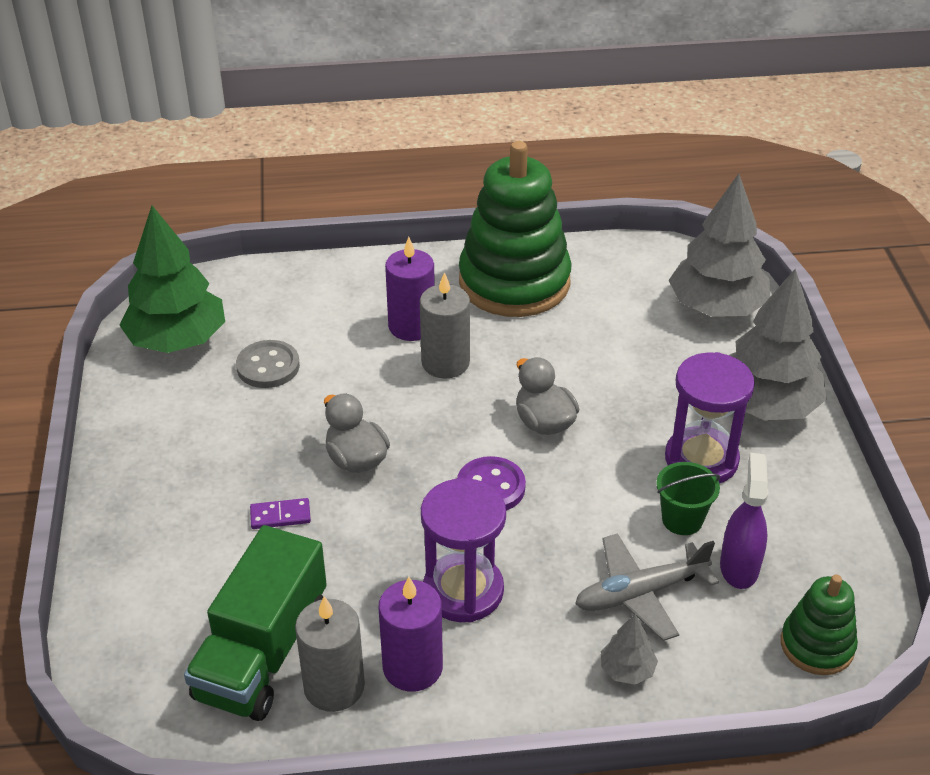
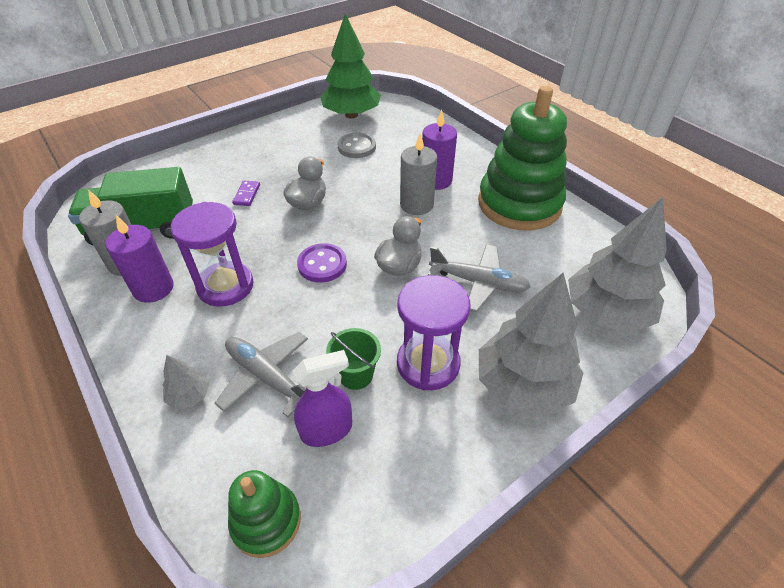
camera: 60 degrees right, 5 degrees up
(280, 516) = (247, 195): purple domino -> purple domino turned 45 degrees clockwise
(615, 373) = (478, 282): none -> grey plane

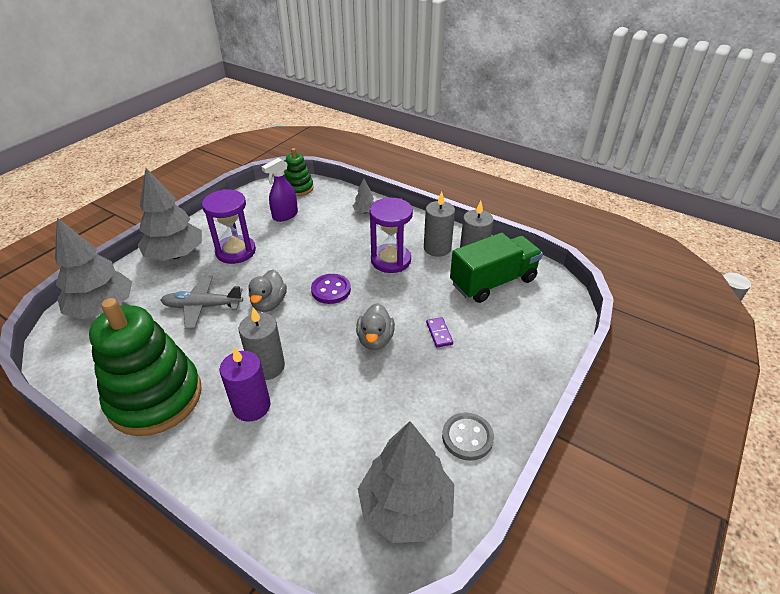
camera: 160 degrees right, 5 degrees down
(153, 288) = (437, 248): purple candle -> grey candle
(267, 377) = (329, 226): grey plane -> none
(351, 115) = (406, 507): green tree -> grey tree
(356, 375) = (278, 238): green bucket -> none
(357, 147) = (365, 435): grey button -> grey button (467, 437)

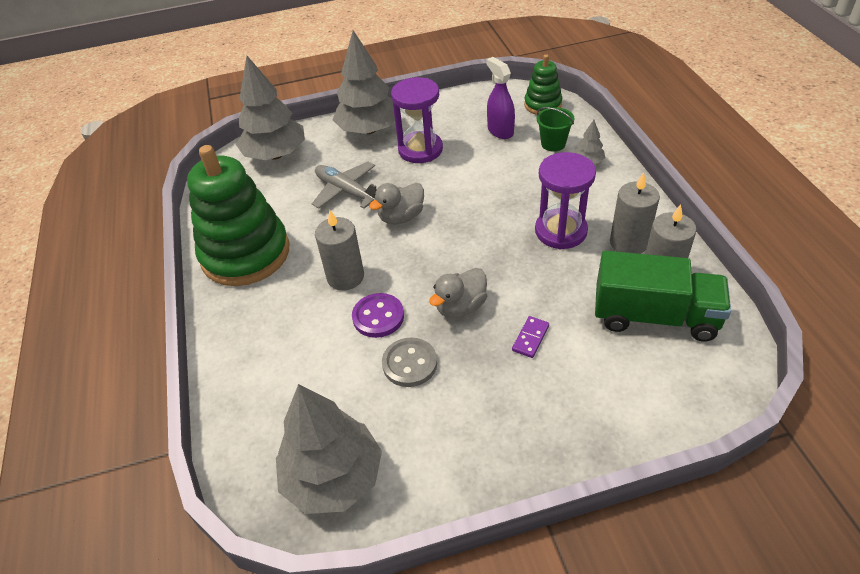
camera: 45 degrees right, 5 degrees up
(251, 406) = (302, 305): purple candle -> none
(285, 215) = (500, 131): purple spray bottle -> purple spray bottle turned 60 degrees clockwise
(331, 210) = (553, 144): none -> green bucket
(331, 290) = (468, 233): purple button -> purple button (378, 317)
(467, 437) = (449, 458): grey button -> grey button (409, 363)

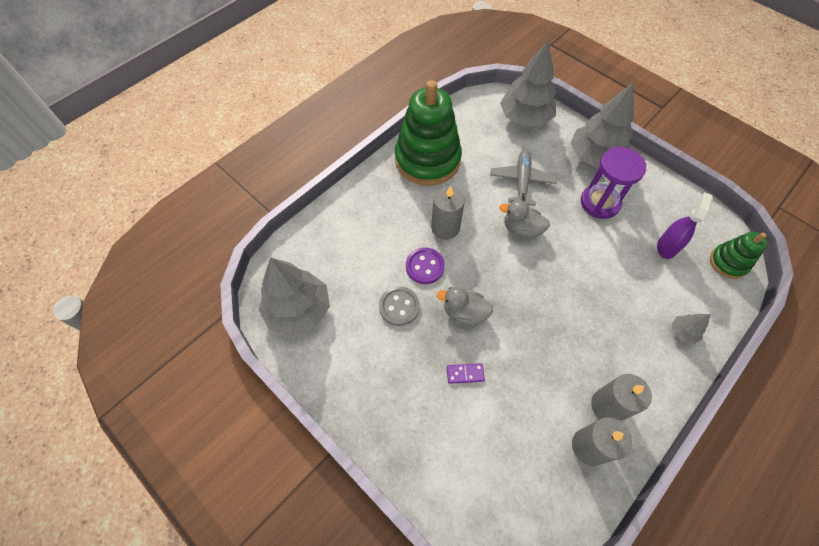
camera: 55 degrees right, 15 degrees up
(553, 144) = (683, 294): green bucket -> none
(560, 231) = (584, 347): purple hourglass -> none
(654, 316) = (541, 457): green truck -> none

